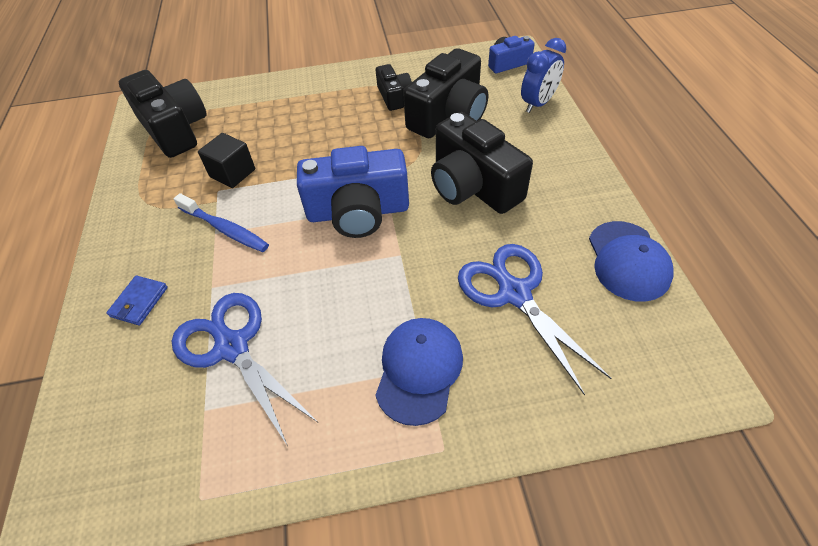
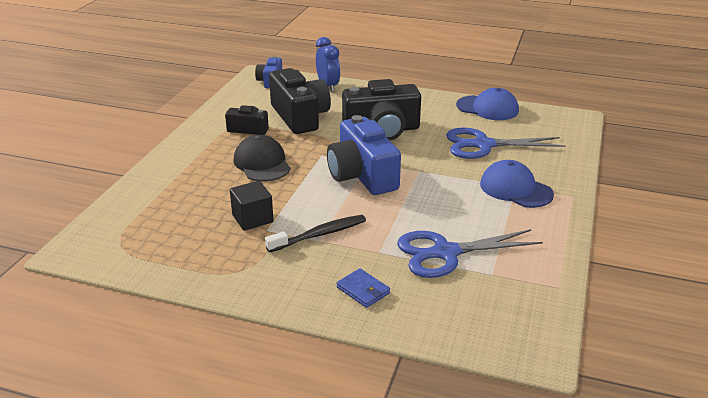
camera: 65 degrees left, 20 degrees down
(175, 129) = (145, 238): black camera -> none
(225, 229) = (320, 234): blue toothbrush -> black toothbrush
(334, 134) = (262, 163): none -> black cap
(358, 212) = (362, 175): blue camera -> blue camera turned 135 degrees clockwise

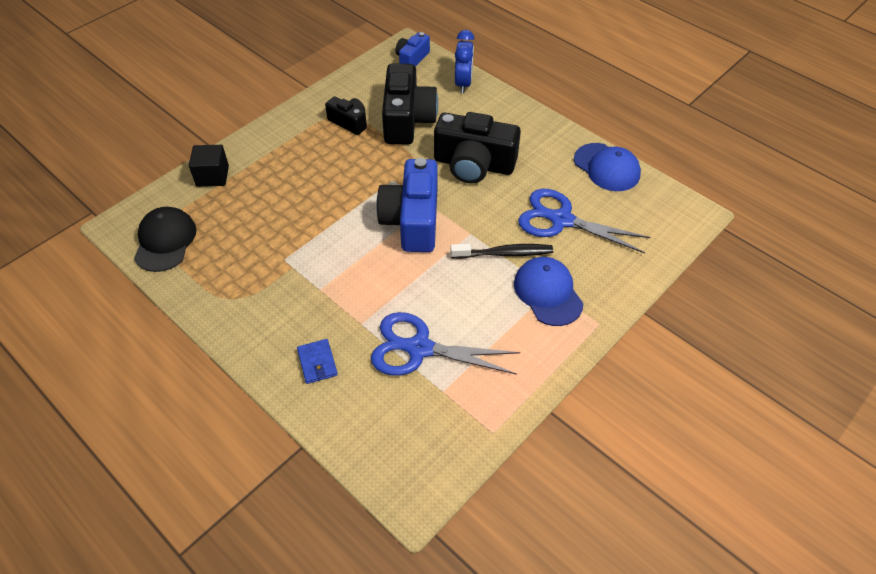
camera: 25 degrees right, 20 degrees up
(252, 218) = (281, 241): black cube -> black cube (212, 176)
(262, 163) = (332, 173): black cap -> black cap (165, 241)
(320, 234) = (324, 282): black toothbrush -> black toothbrush (504, 253)

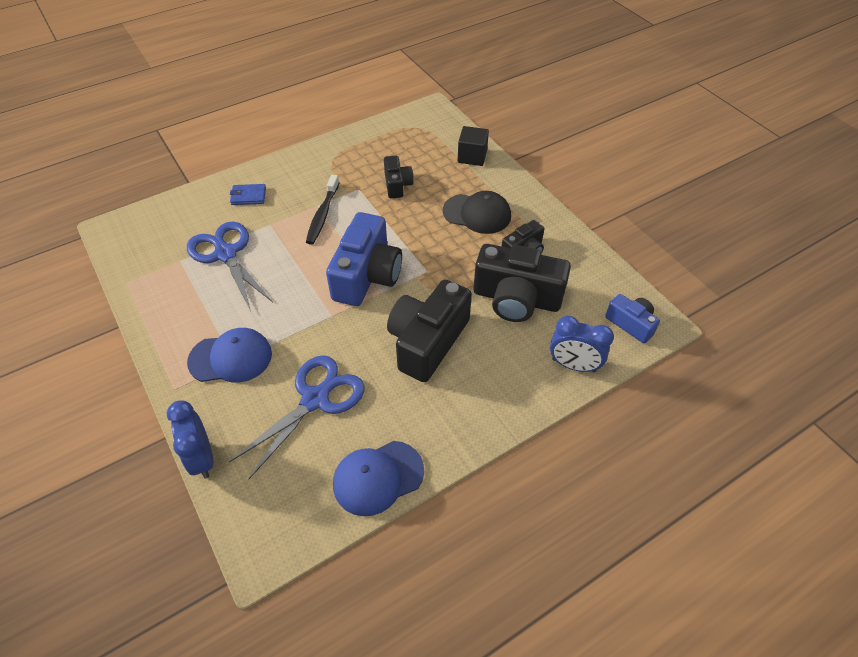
camera: 105 degrees right, 0 degrees up
(165, 241) = (406, 129): black cap -> black cap (477, 214)
(271, 227) = (397, 185): none -> black camera
(412, 220) = (367, 275): blue camera -> blue camera turned 90 degrees clockwise
(419, 348) = (226, 254): blue scissors -> blue scissors turned 60 degrees counterclockwise
(504, 253) = (294, 336): black toothbrush -> black toothbrush (322, 215)
(649, 275) = (202, 458): none -> blue clock

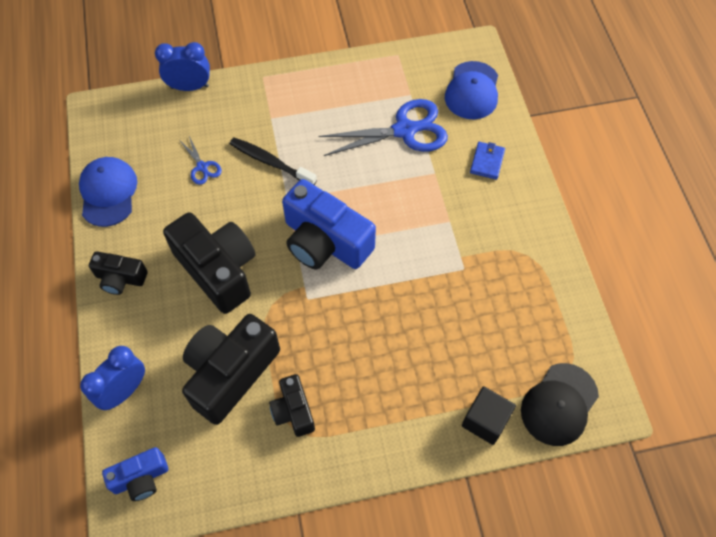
camera: 110 degrees right, 10 degrees up
(231, 358) = (275, 117): blue cap -> blue cap (472, 91)
(315, 399) = (202, 167): blue scissors -> blue scissors, size x0.48
(322, 215) = (431, 223): black toothbrush -> black toothbrush (270, 162)
(397, 185) = (457, 312): black camera -> black camera (120, 278)
(477, 214) = (374, 384): black cap -> black cap (559, 404)

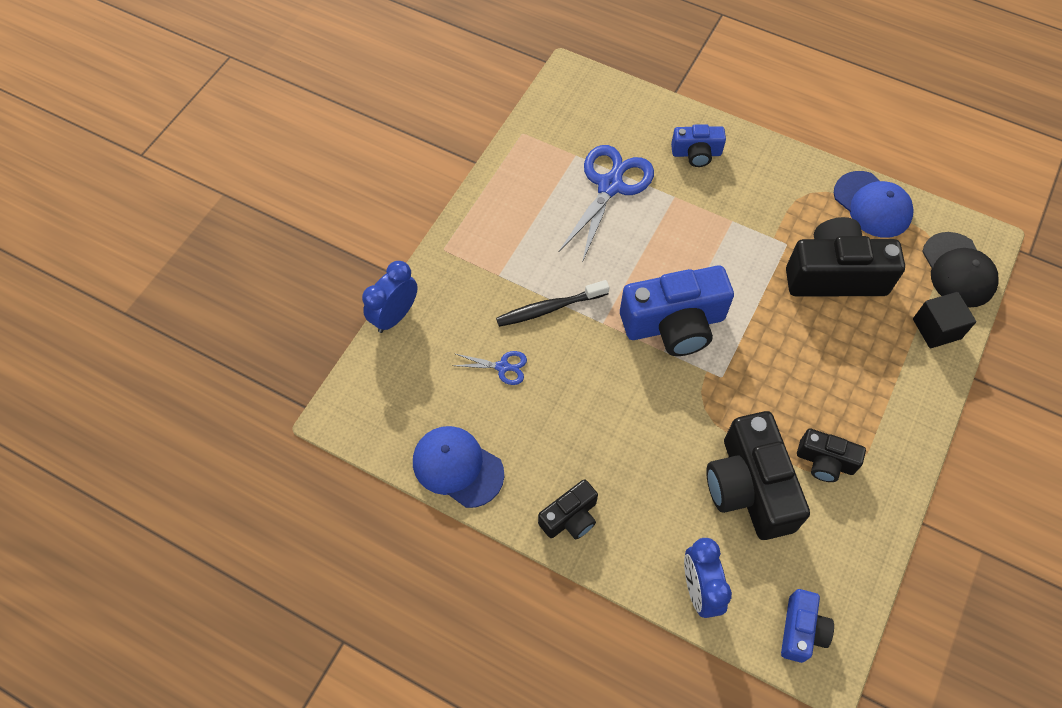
camera: 50 degrees left, 0 degrees up
(218, 270) = (631, 428): black camera -> black camera (834, 275)
(472, 91) = (614, 111): blue cap -> blue cap (872, 205)
(487, 162) = (696, 153): blue wallet -> blue camera

